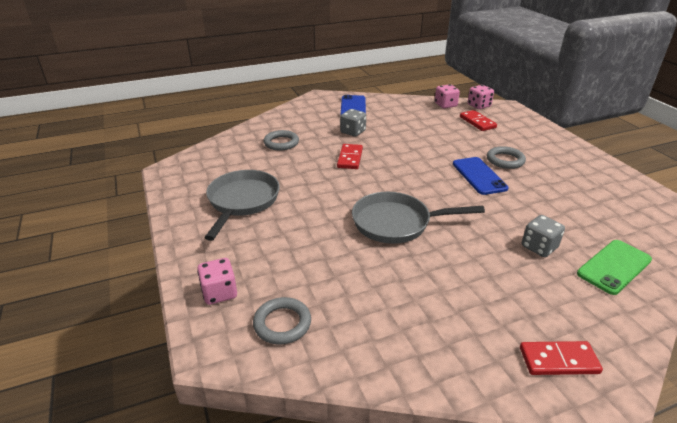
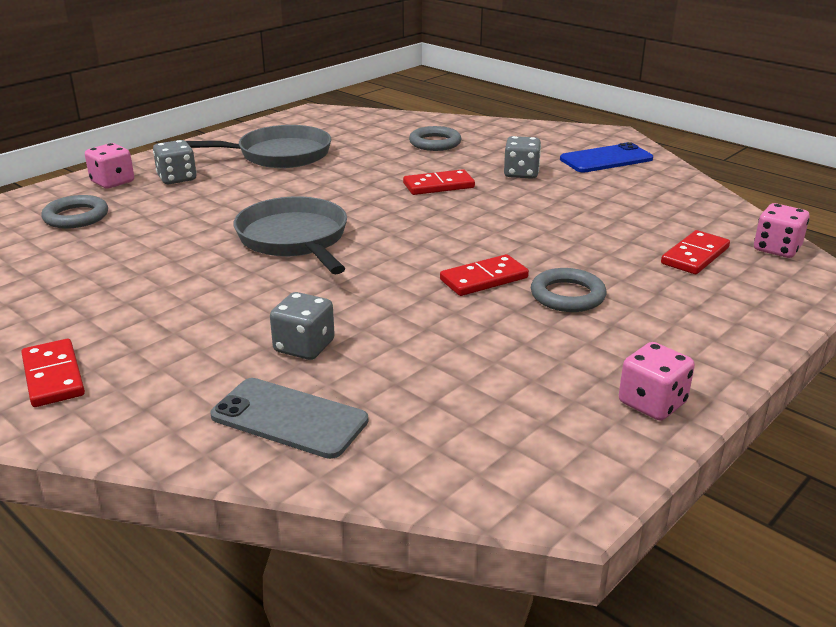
camera: 65 degrees right, 5 degrees down
(244, 256) = (177, 178): none -> grey dice
(445, 105) = (728, 220): pink dice -> pink dice (652, 403)
(479, 176) = (484, 279): blue phone -> red domino
(614, 267) = (289, 418): green phone -> grey phone

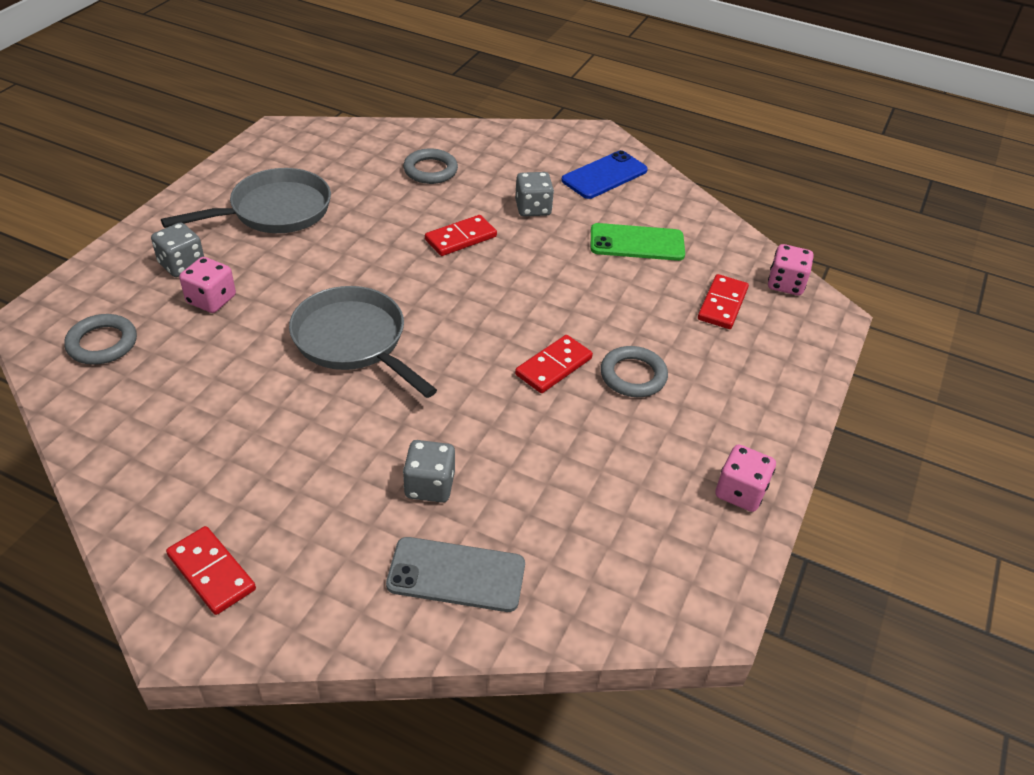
camera: 20 degrees left, 15 degrees up
(112, 182) = (112, 281): pink dice -> pink dice (211, 300)
(618, 205) = (637, 243): none -> green phone

